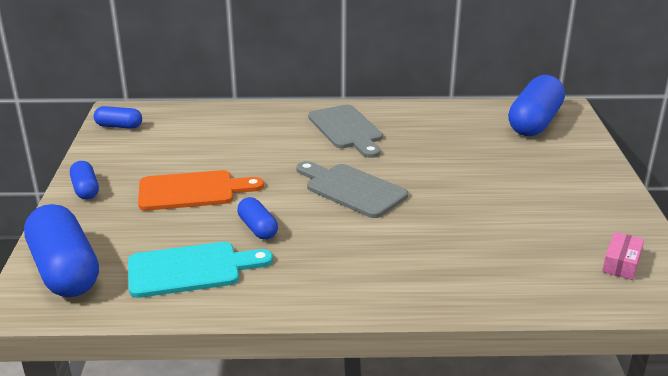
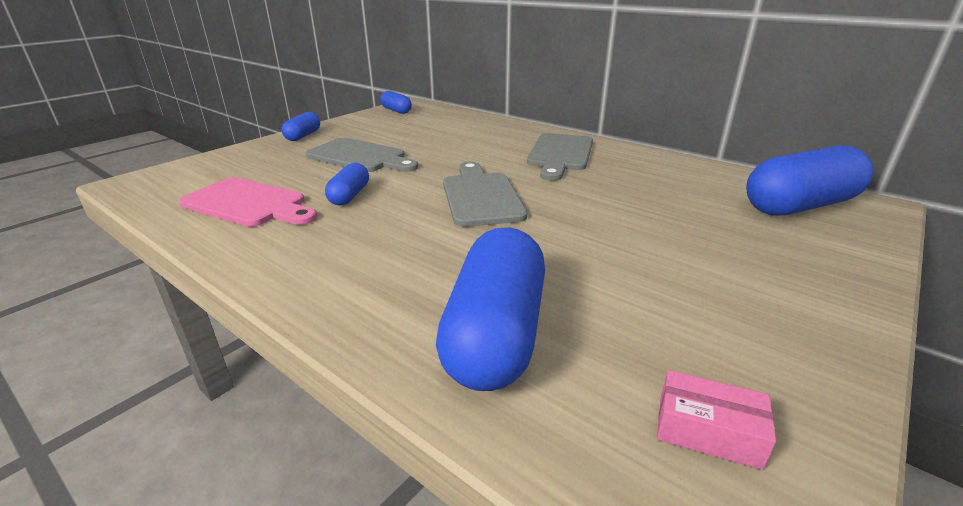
camera: 40 degrees right, 0 degrees up
(65, 270) = (189, 174): blue capsule -> blue capsule (496, 333)
(190, 269) = (248, 204): turquoise cutting board -> pink cutting board
(192, 191) = (360, 157): orange cutting board -> grey cutting board
(621, 263) = (708, 431): pink box -> pink box turned 45 degrees clockwise

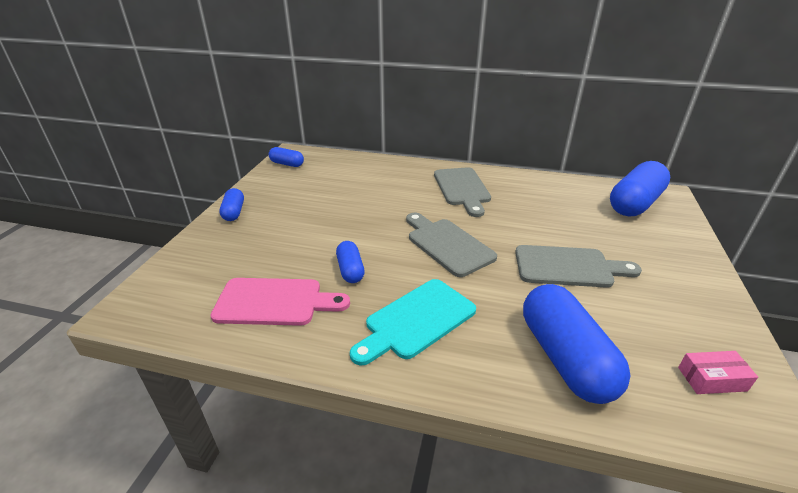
camera: 25 degrees left, 5 degrees up
(360, 157) = (313, 226): grey cutting board -> grey cutting board (568, 267)
(361, 250) = (417, 320): none -> turquoise cutting board

